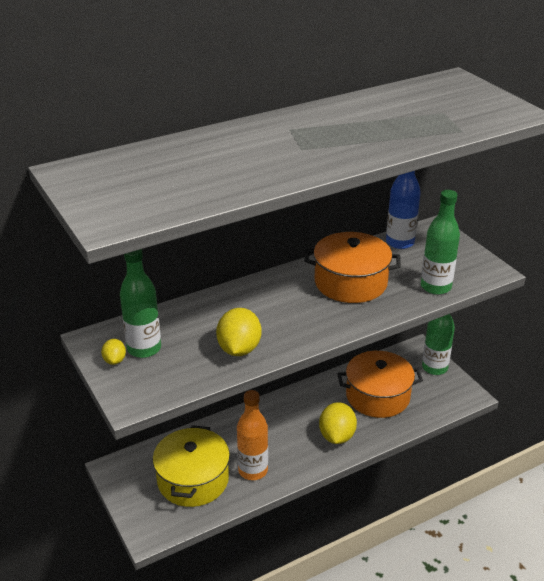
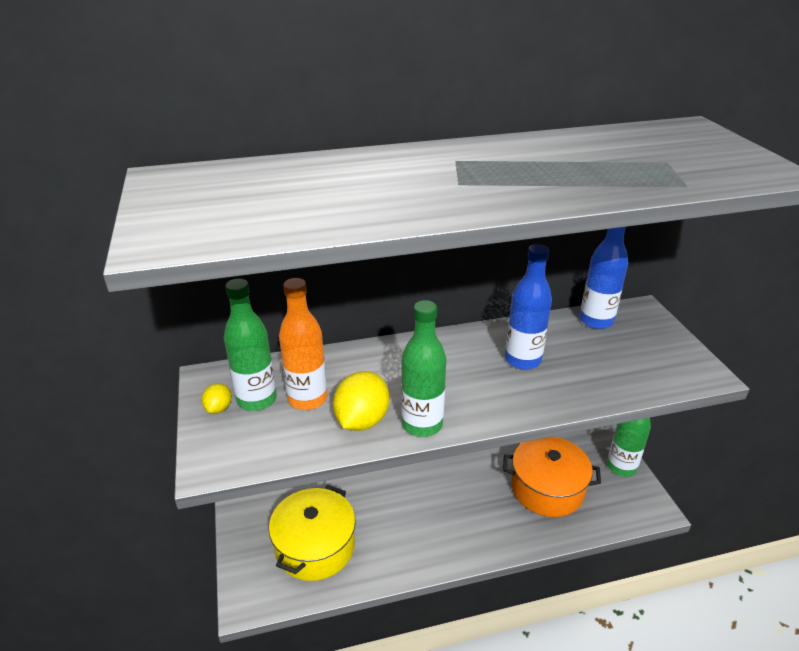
camera: 15 degrees right, 0 degrees up
(253, 470) = (382, 550): orange bottle -> orange bottle (307, 399)
(337, 436) = (487, 528): yellow lemon -> none
(350, 282) = (522, 360): orange pot -> blue bottle
(435, 287) = (627, 382): green bottle -> green bottle (422, 424)

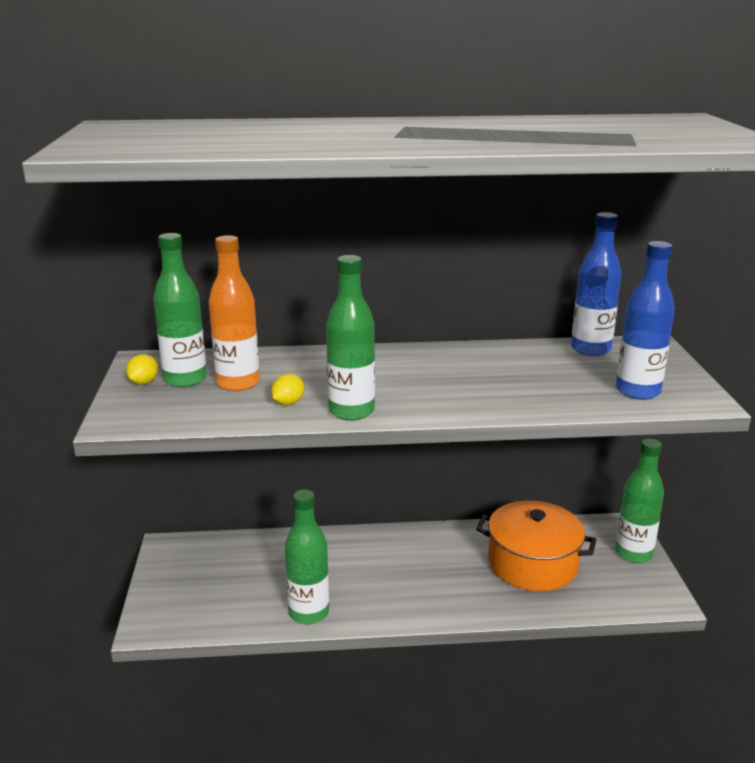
camera: 10 degrees right, 10 degrees down
(315, 546) = (241, 585): yellow pot -> none
(362, 420) = (288, 403): yellow lemon -> yellow lemon, size x0.53
(380, 567) = (309, 612): none -> green bottle
(522, 360) = (488, 373): blue bottle -> blue bottle (637, 391)

